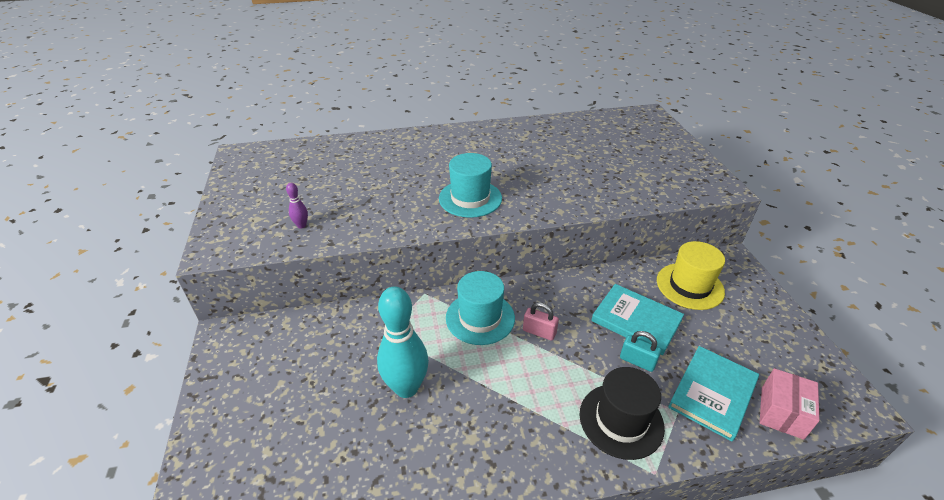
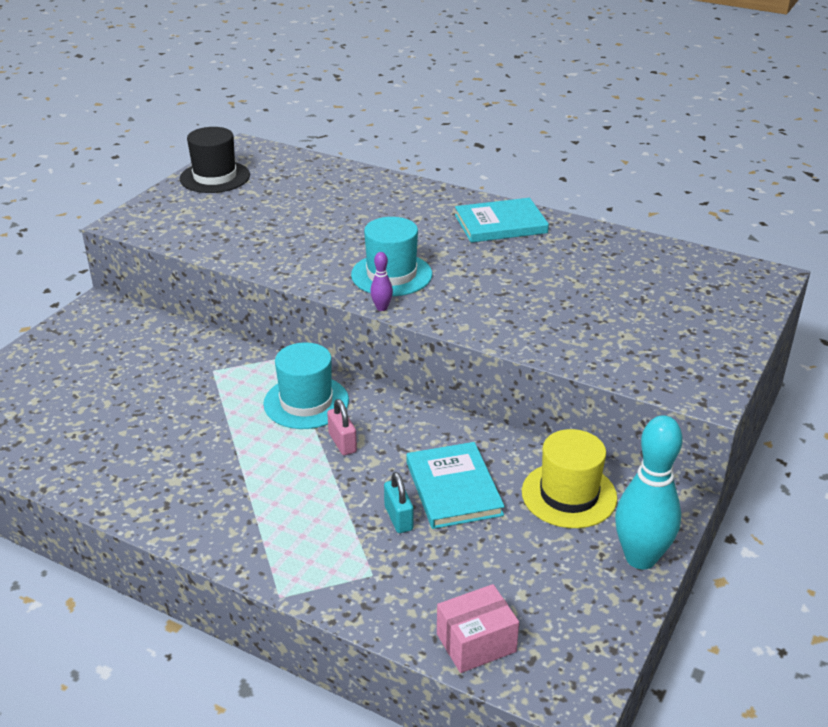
camera: 40 degrees right, 5 degrees down
(301, 225) = (213, 232): purple bowling pin -> purple bowling pin (381, 308)
(406, 387) = (175, 418): turquoise bowling pin -> turquoise bowling pin (640, 558)
(621, 420) = (310, 547): black hat -> black hat (215, 177)
(712, 393) = (430, 585): turquoise book -> turquoise book (500, 224)

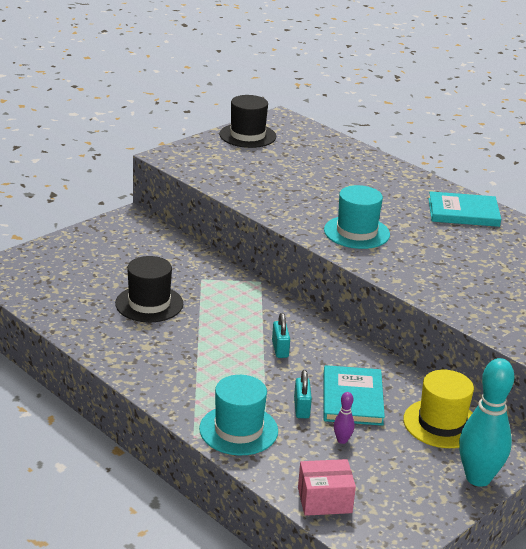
camera: 15 degrees right, 5 degrees down
(158, 419) = (149, 304): none -> black hat
(306, 402) = (263, 316): turquoise hat -> turquoise hat (238, 430)
(342, 443) = (280, 349): pink padlock -> turquoise padlock
(381, 308) = (338, 254): purple bowling pin -> purple bowling pin (342, 440)

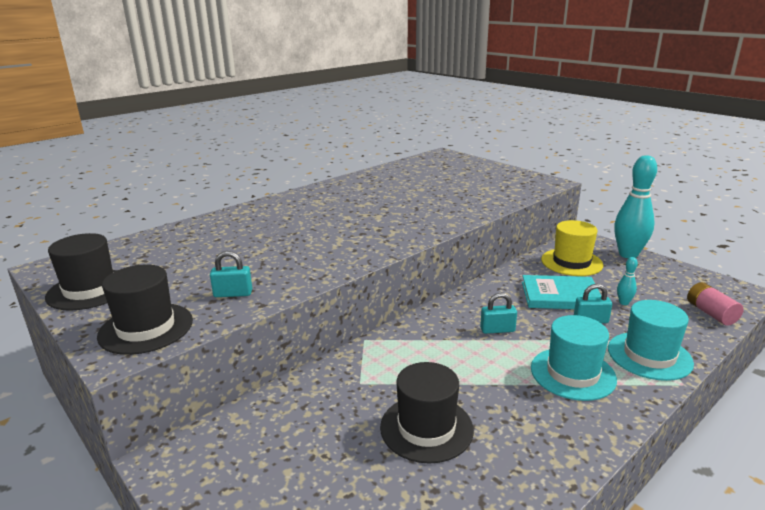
camera: 85 degrees left, 5 degrees down
(196, 160) = (146, 328): none -> black hat
(242, 182) = (233, 294): none -> turquoise padlock
(324, 500) = (711, 313): pink box -> pink battery
(342, 440) = (624, 303): purple bowling pin -> turquoise bowling pin
(356, 232) = (364, 236): turquoise hat -> turquoise hat (572, 373)
(463, 212) = (325, 196): turquoise book -> none

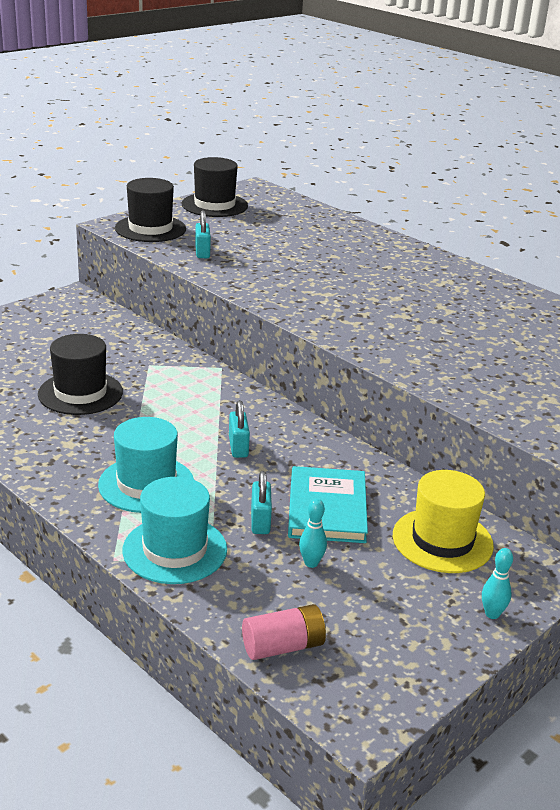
camera: 85 degrees right, 5 degrees up
(628, 254) = (492, 614): turquoise bowling pin -> turquoise bowling pin, size x0.43

